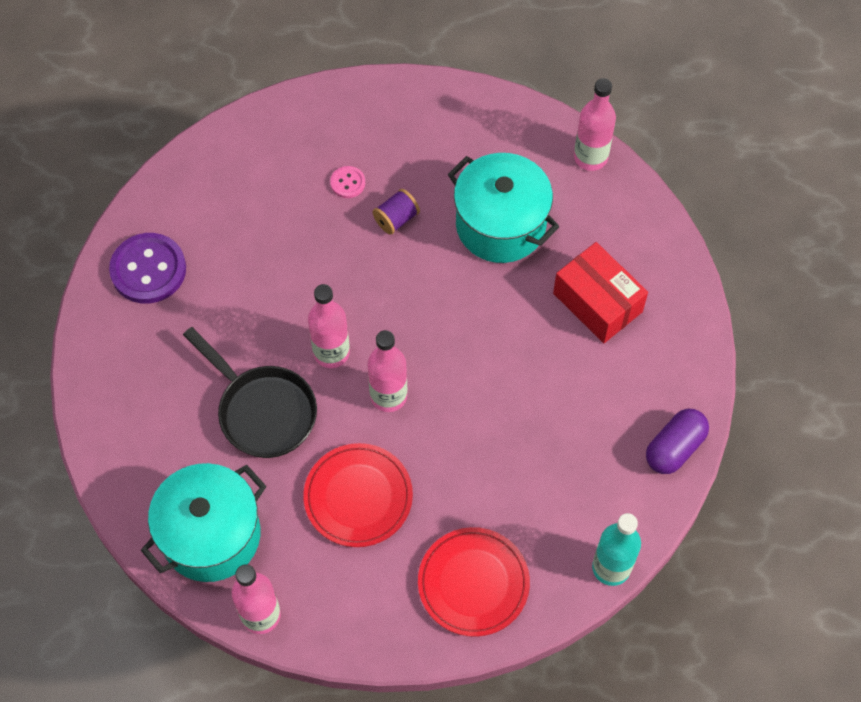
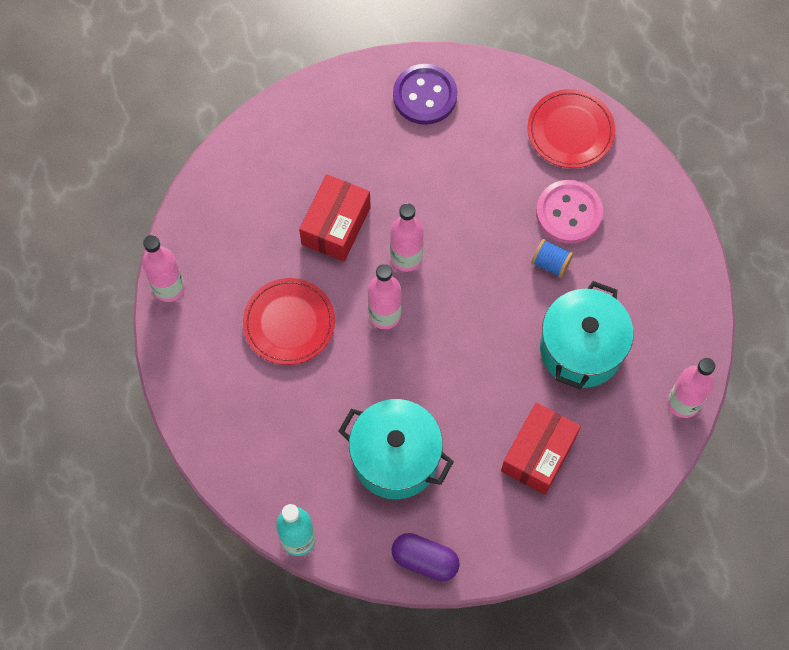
camera: 70 degrees right, 5 degrees up
(211, 535) = (220, 228): turquoise pot -> turquoise pot (395, 458)
(262, 410) = (336, 226): black pan -> red box
(348, 183) = (569, 213): pink button -> pink button, size x2.10
(396, 219) = (550, 263): purple spool -> blue spool
(473, 583) = (247, 435): red plate -> red plate (570, 131)

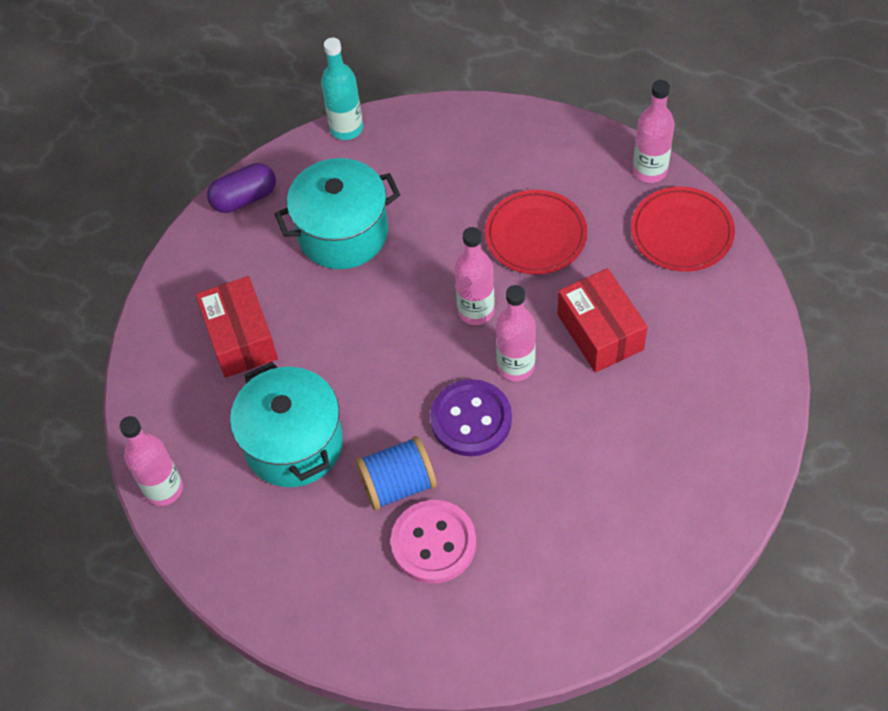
camera: 135 degrees right, 10 degrees down
(425, 96) = (681, 509): purple button -> purple button (471, 419)
(550, 263) = (398, 484): blue spool -> blue spool, size x1.59
(570, 131) = (522, 620): red plate -> red plate (681, 232)

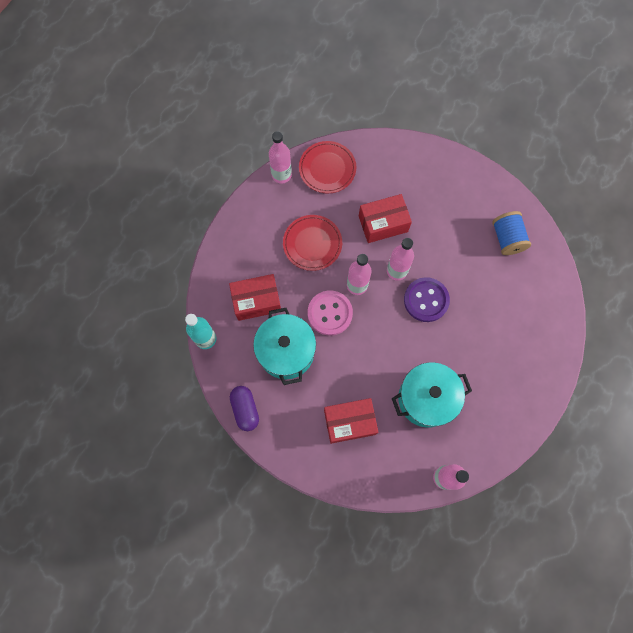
camera: 85 degrees left, 15 degrees up
(398, 484) = (459, 345): blue spool -> blue spool (507, 238)
(419, 179) = (256, 301): none -> red box
(433, 543) = (496, 332): pink button -> pink button (330, 313)

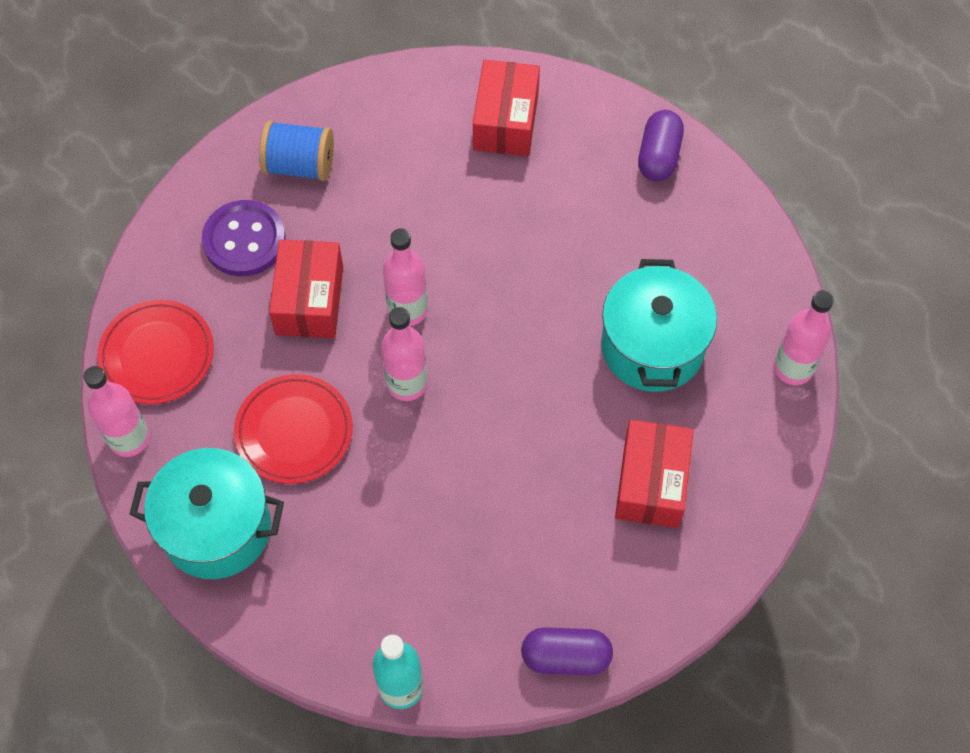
camera: 70 degrees left, 10 degrees down
(256, 301) = (364, 568): red box -> red box (506, 121)
(286, 352) = (483, 547): turquoise pot -> turquoise pot (216, 528)
(330, 313) = (440, 447): pink button -> none
(426, 300) = (480, 284): purple button -> purple button (244, 240)
(507, 238) = (423, 123): blue spool -> blue spool (299, 165)
(543, 365) = (659, 156): none -> purple capsule

